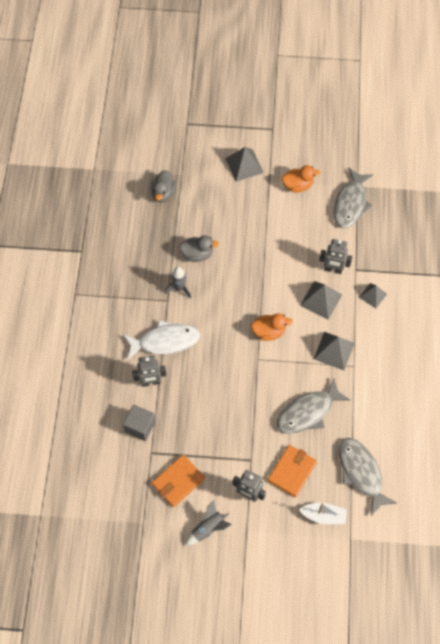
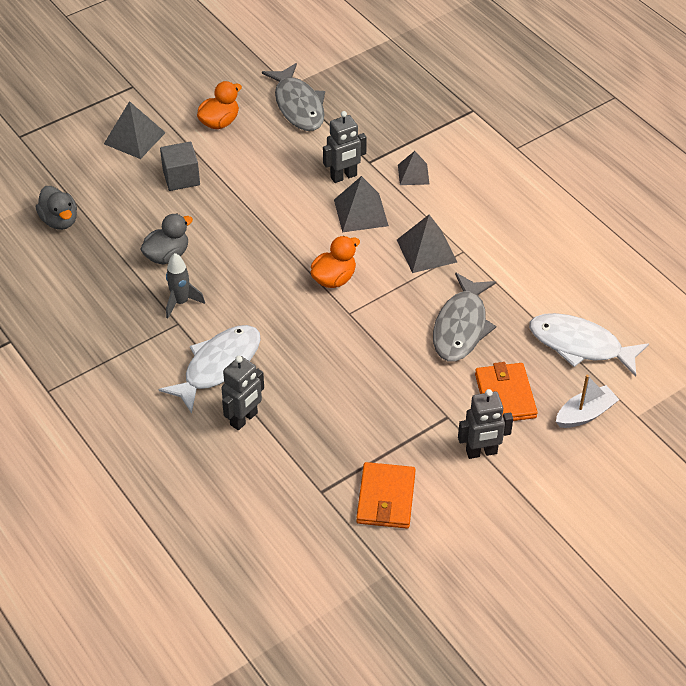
camera: 40 degrees left, 15 degrees down
(140, 426) = (279, 473): grey cube -> grey cube (181, 177)
(208, 528) = (472, 520): grey rocket -> none
(361, 473) = (580, 345): grey fish -> white fish

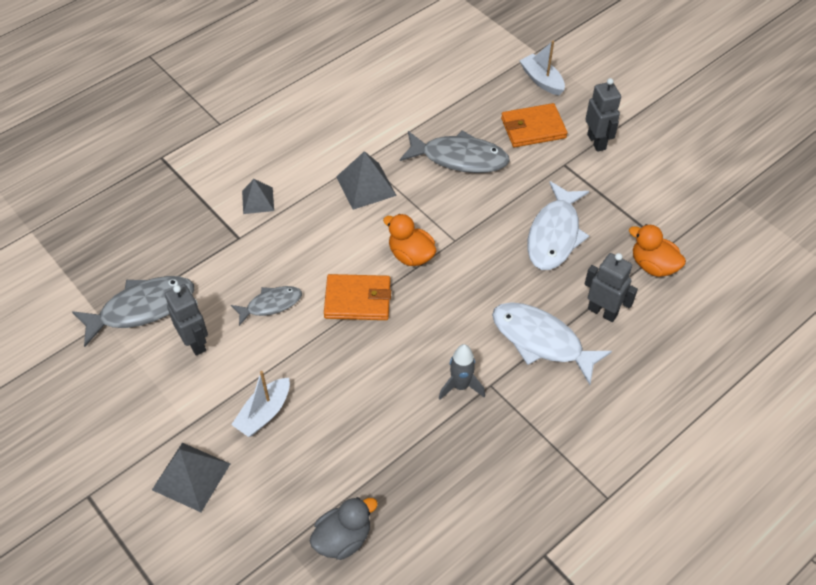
camera: 95 degrees left, 5 degrees up
(167, 255) = (392, 409): grey duck -> none
(181, 177) = (264, 413): grey cube -> white boat
(219, 122) = (166, 385): orange duck -> orange duck (653, 265)
(290, 182) = (271, 304): none -> grey fish
(344, 176) = (261, 258): grey robot -> grey robot (195, 342)
(361, 212) = (315, 240): grey pyramid -> none
(386, 498) = (661, 201): orange wallet -> orange wallet (358, 300)
(580, 345) = (468, 82): white fish -> white fish (554, 235)

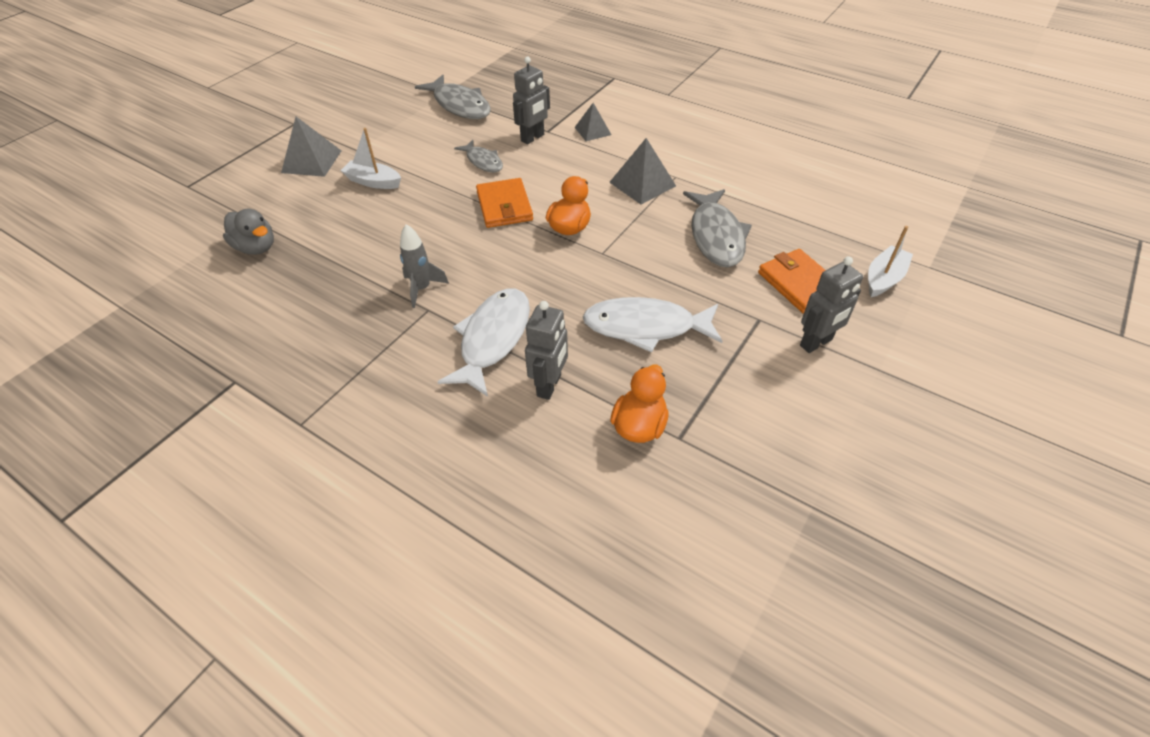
camera: 75 degrees right, 5 degrees down
(195, 342) = (434, 135): grey robot -> grey robot (533, 138)

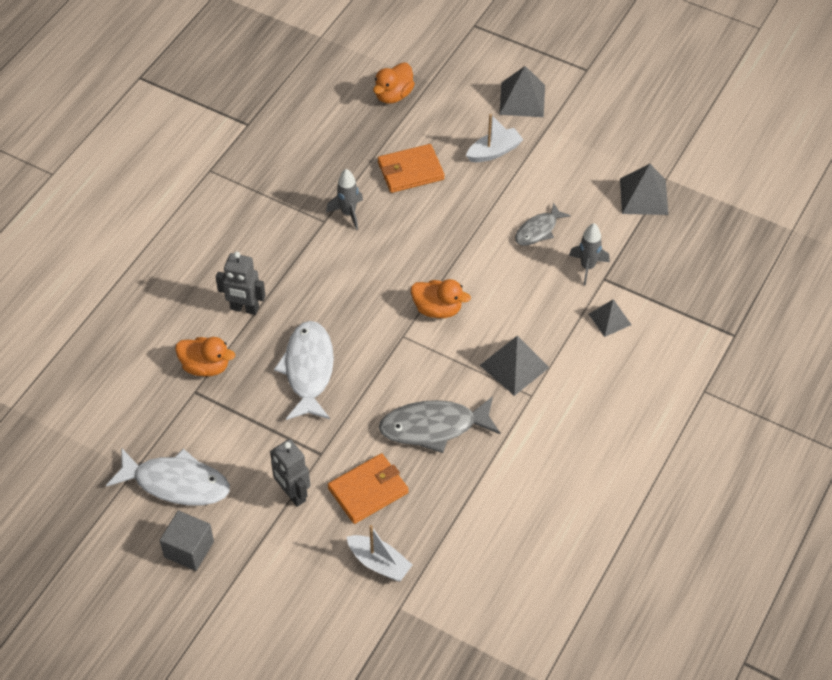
camera: 85 degrees right, 5 degrees up
(256, 247) = (393, 95): grey duck -> orange duck
(373, 182) = (494, 152): white boat -> white boat turned 45 degrees clockwise
(460, 105) = (644, 196): grey fish -> grey pyramid
(493, 339) = (292, 268): white fish -> white fish (176, 483)
(504, 206) = (466, 256): orange wallet -> orange wallet (410, 171)
(533, 138) = (587, 267): grey robot -> grey rocket
(916, 441) = (189, 549): none -> grey cube

